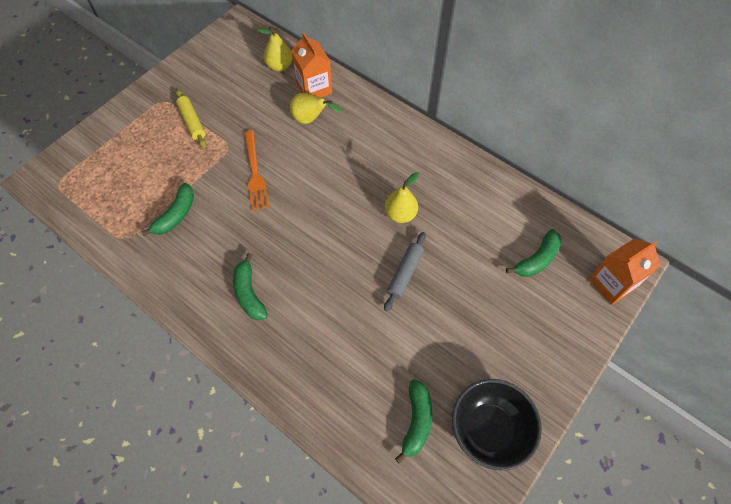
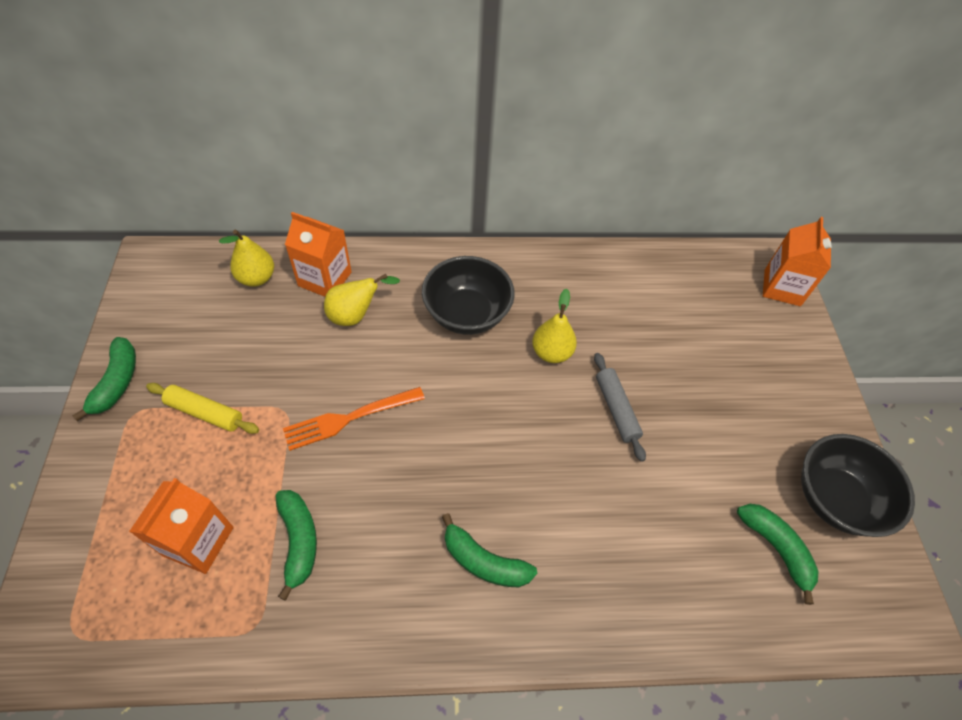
camera: 45 degrees left, 5 degrees down
(136, 182) = (198, 541): none -> orange carton
(255, 173) = (350, 418): orange fork -> orange fork turned 120 degrees clockwise
(373, 159) = (467, 314): none -> black bowl
(537, 259) = (708, 308): green banana -> green banana (117, 382)

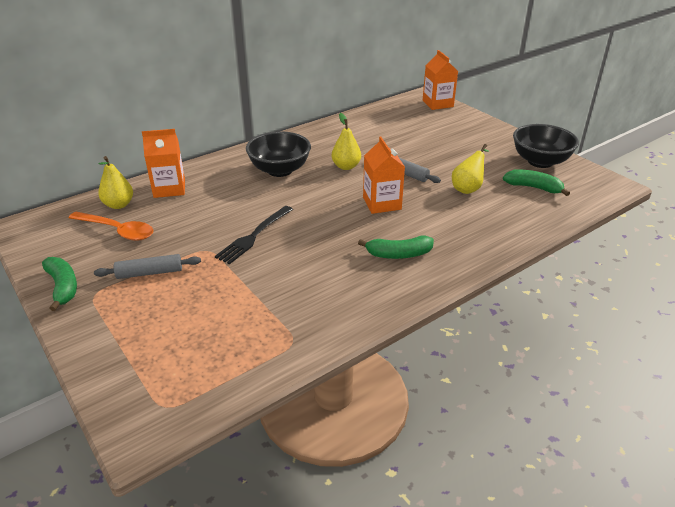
camera: 30 degrees left, 20 degrees down
(198, 541) = (211, 326): orange carton -> orange carton (382, 203)
(205, 412) = (149, 273): yellow rolling pin -> grey rolling pin
(225, 322) = (117, 230): none -> orange spoon
(299, 541) = (280, 296): green banana -> none
(350, 418) = (254, 236): orange fork -> black fork
(355, 315) = (208, 195): yellow pear -> yellow pear (468, 188)

